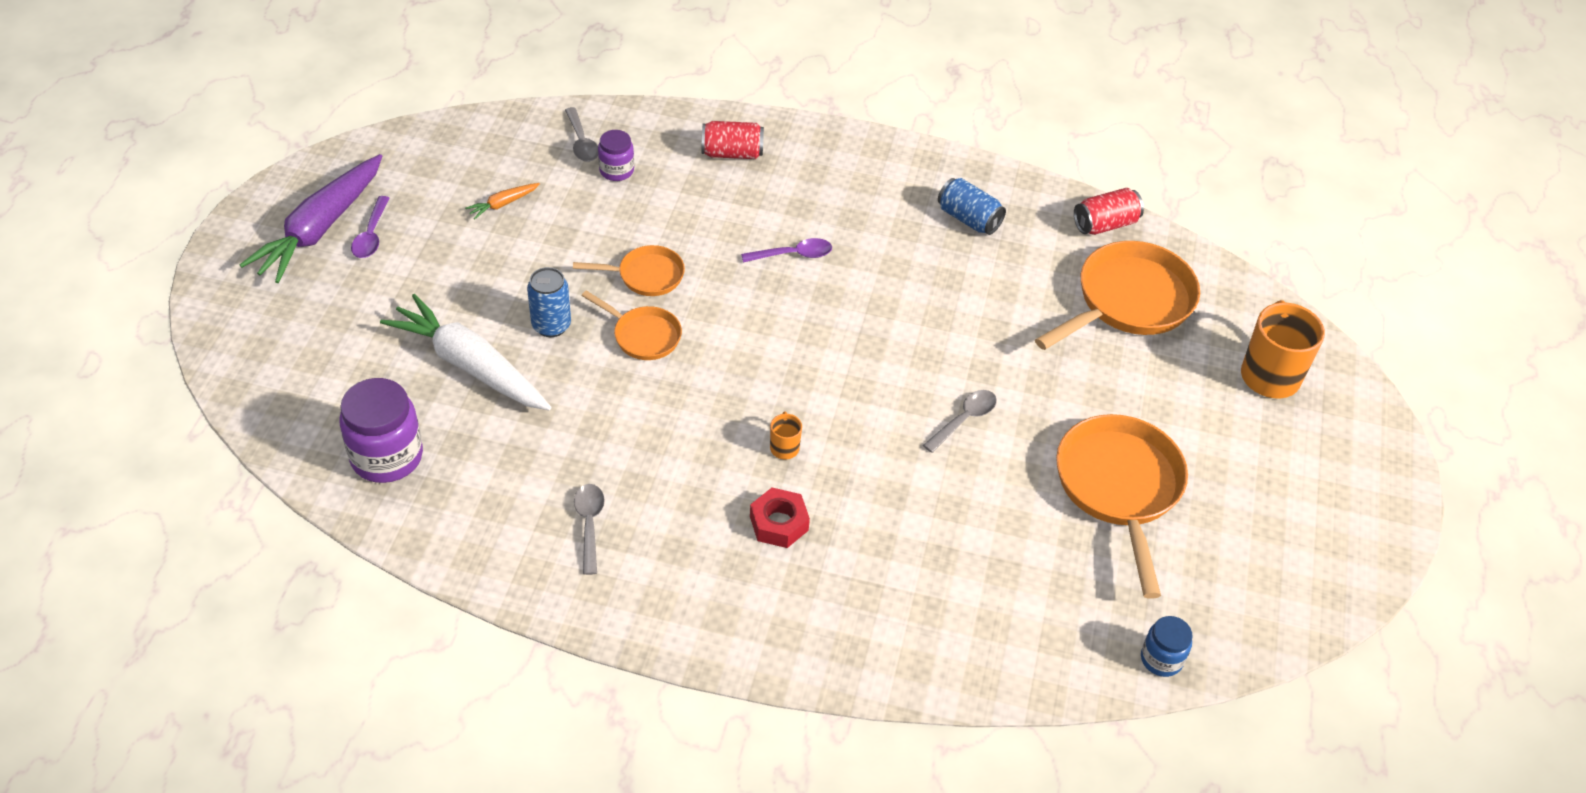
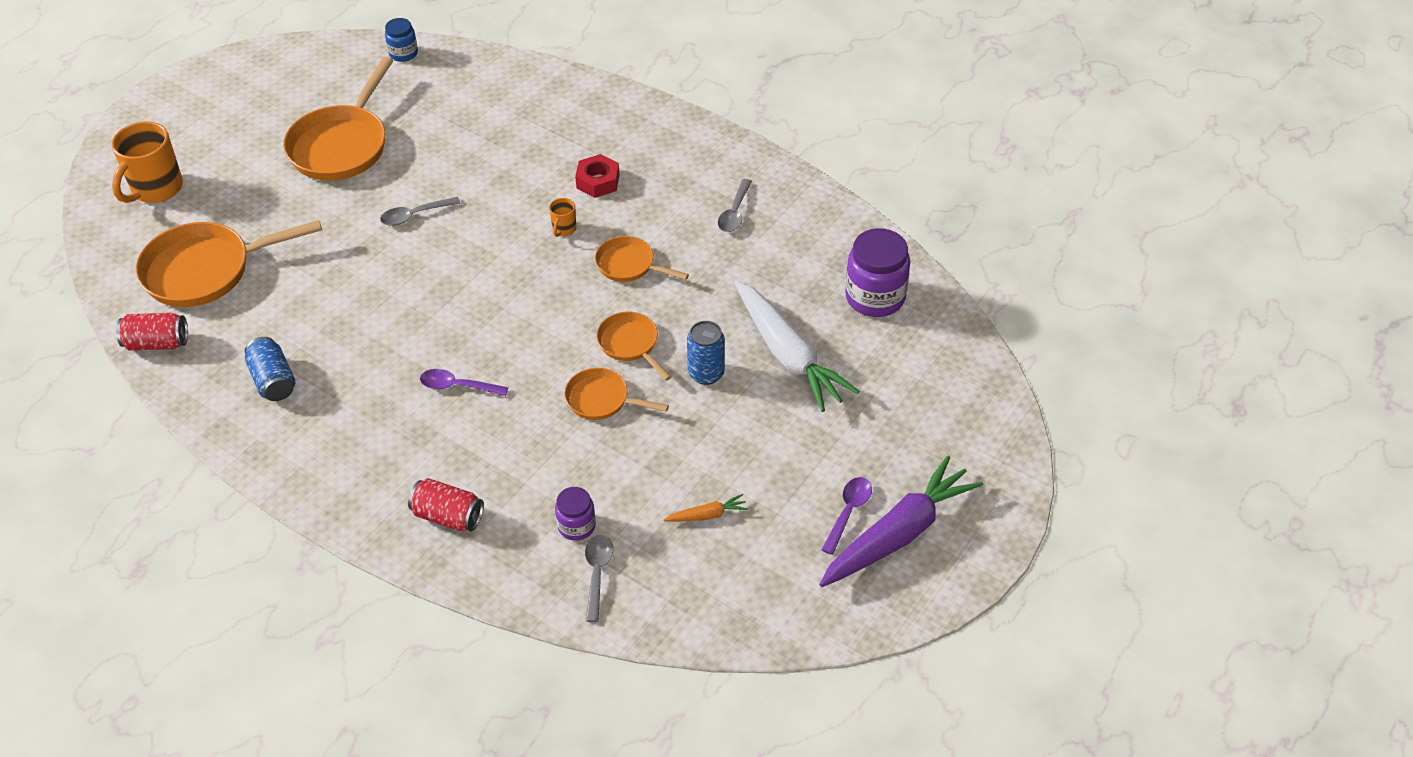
camera: 155 degrees left, 0 degrees up
(686, 423) = (629, 265): none -> orange pan

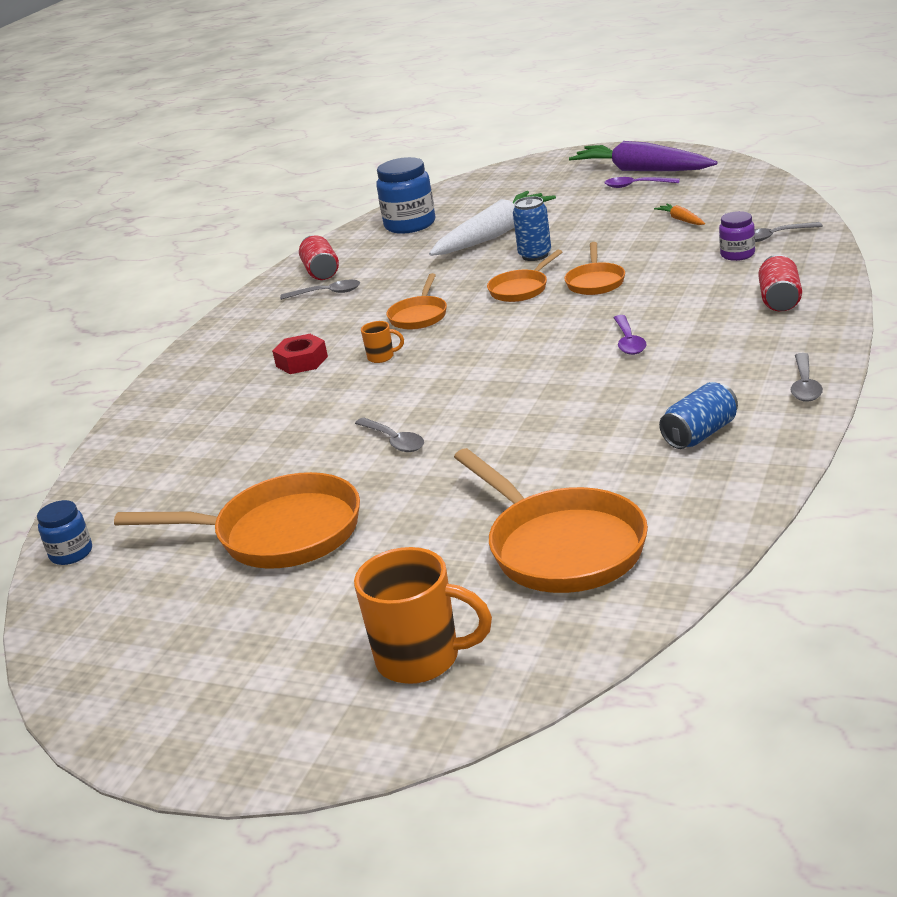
camera: 100 degrees left, 20 degrees down
(157, 343) = (706, 531): red can -> red can (321, 272)
(286, 468) = (805, 385): none -> grey spoon
(875, 297) = (410, 225): purple jar -> blue jar

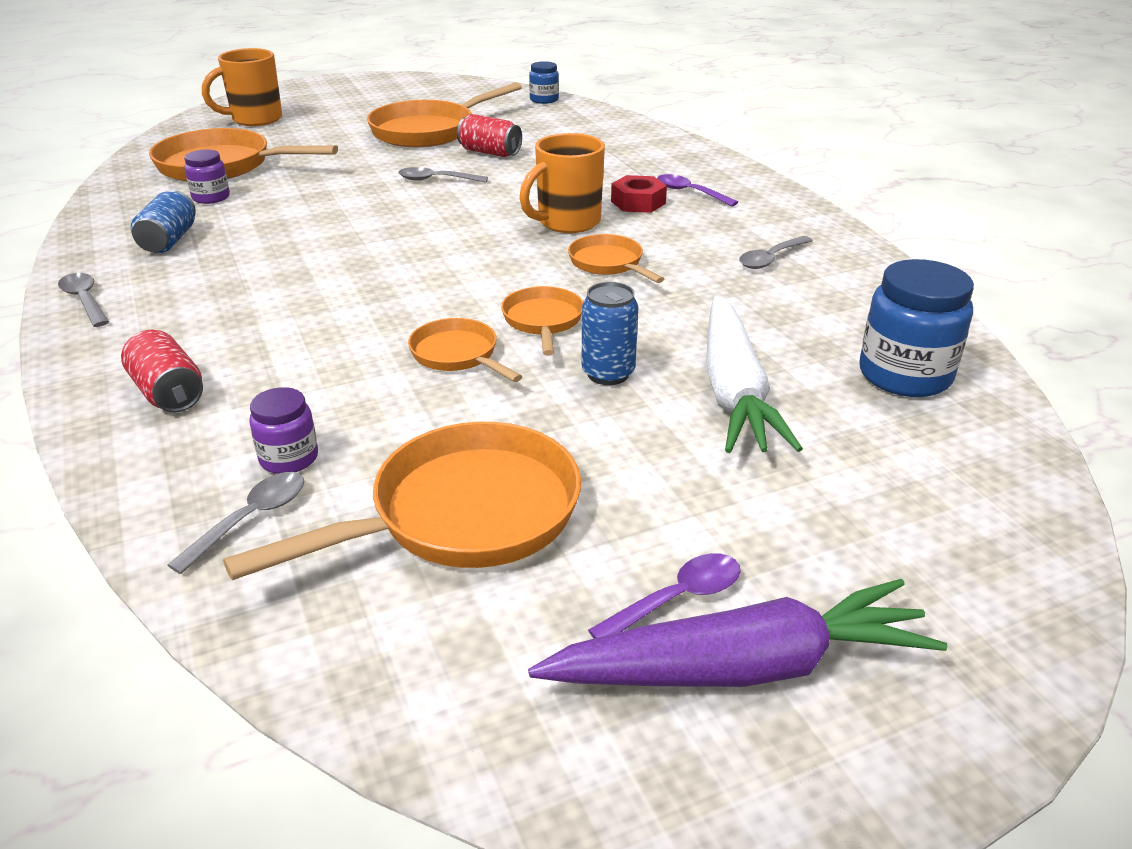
camera: 130 degrees right, 5 degrees up
(321, 272) = (843, 278): red can -> red can (490, 152)
(382, 357) = (567, 222): orange mug -> orange mug, size x2.16
(618, 488) = (211, 197): none -> purple jar
(628, 342) = (322, 296): purple spoon -> purple spoon (690, 192)
(681, 220) = (463, 514): orange carrot -> orange pan

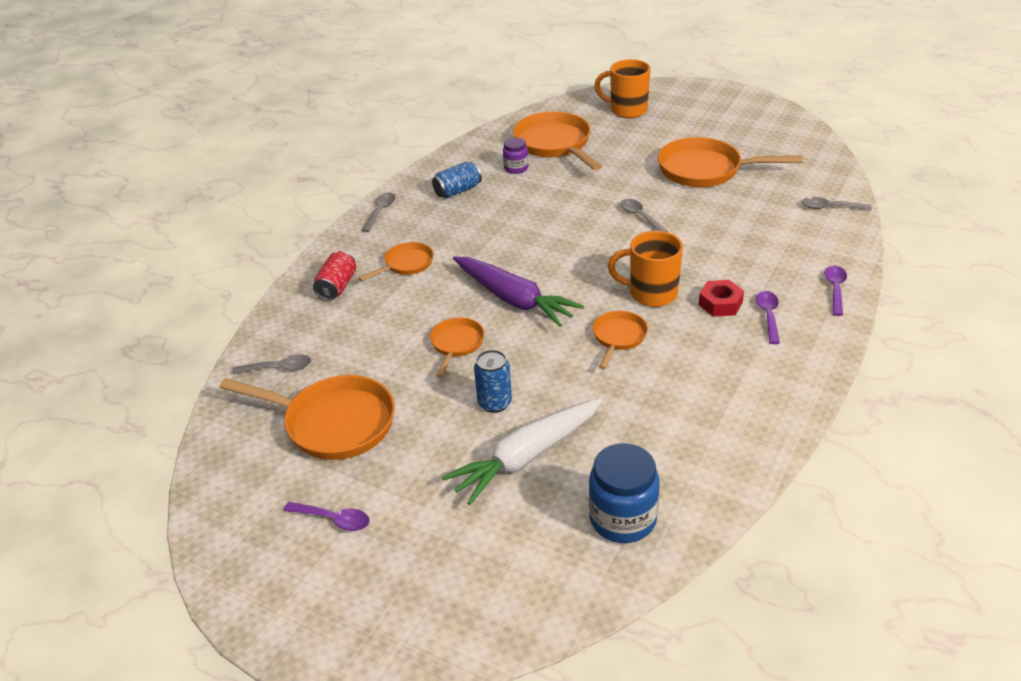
camera: 55 degrees right, 5 degrees up
(289, 458) = (325, 350): purple jar -> none
(490, 152) = (709, 209): red can -> none
(543, 321) = (522, 352): orange pan -> orange pan (406, 264)
(544, 100) = (832, 176): blue jar -> none
(697, 157) = (835, 289): none -> purple spoon
(742, 667) = (306, 561): purple carrot -> purple carrot (514, 299)
(771, 259) = (713, 397): grey spoon -> grey spoon (830, 207)

